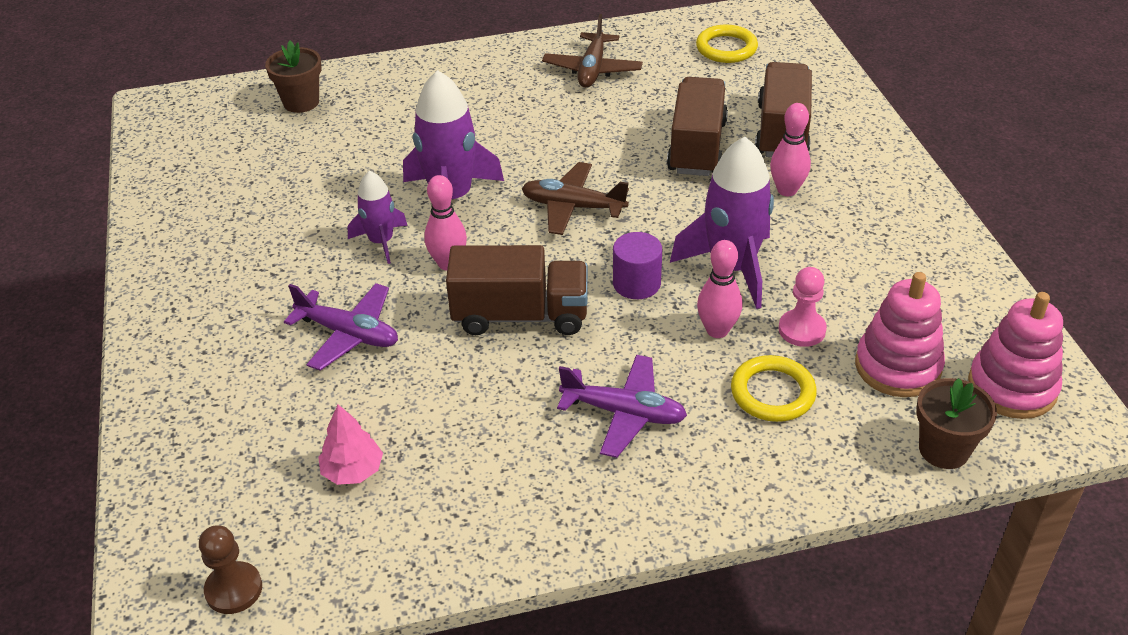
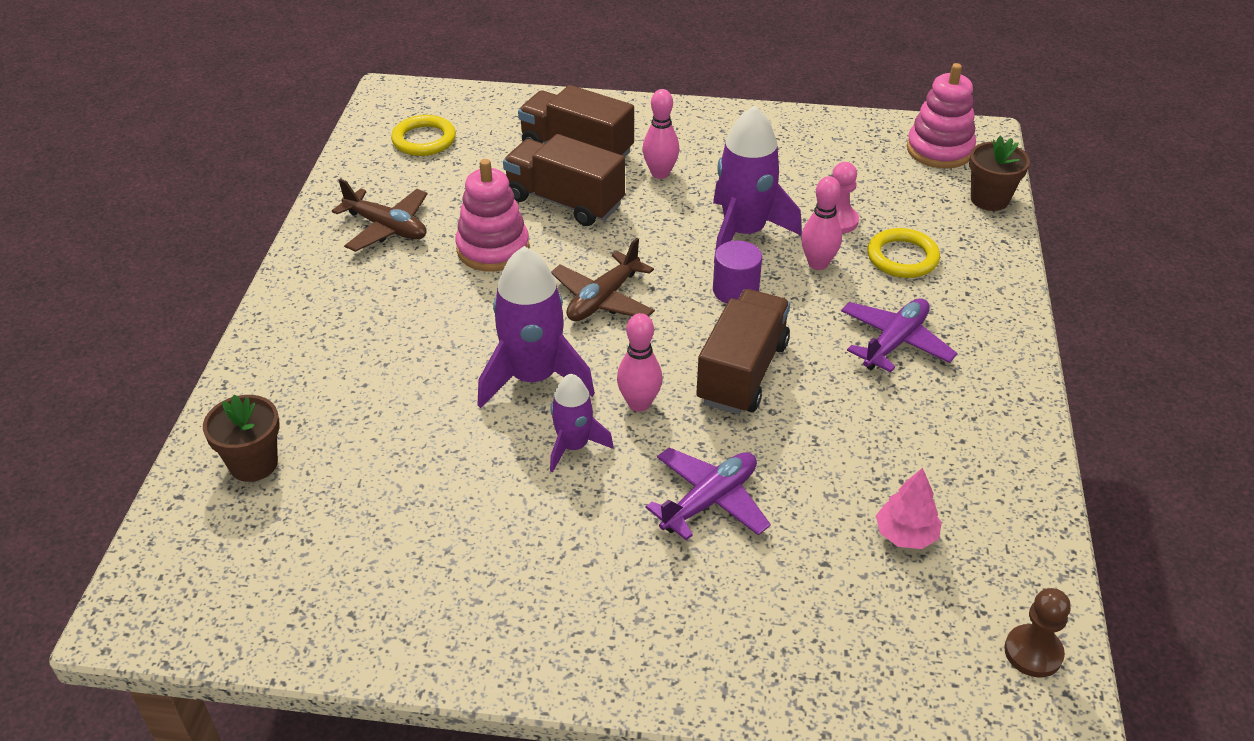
camera: 70 degrees left, 0 degrees up
(897, 366) = (898, 190): pink stacking toy -> pink stacking toy (493, 249)

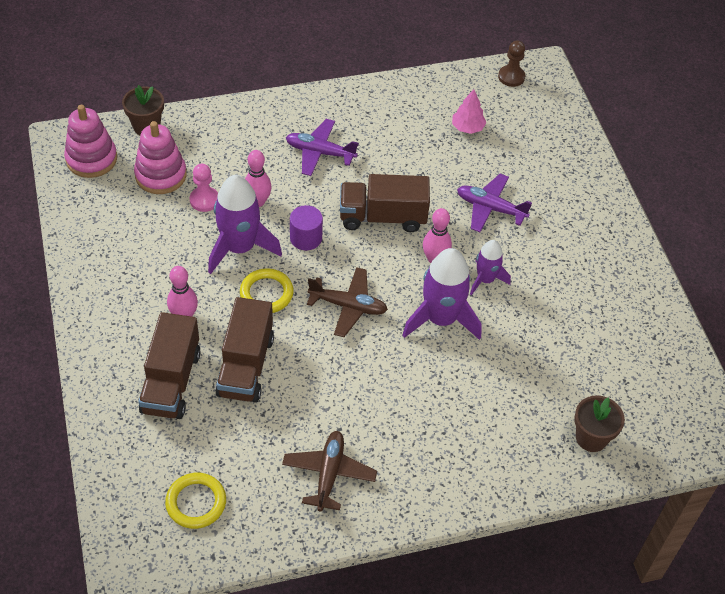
camera: 115 degrees left, 10 degrees up
(493, 249) = (323, 391): pink stacking toy -> pink stacking toy (161, 175)
(902, 257) = (232, 161): yellow ring -> yellow ring (266, 293)

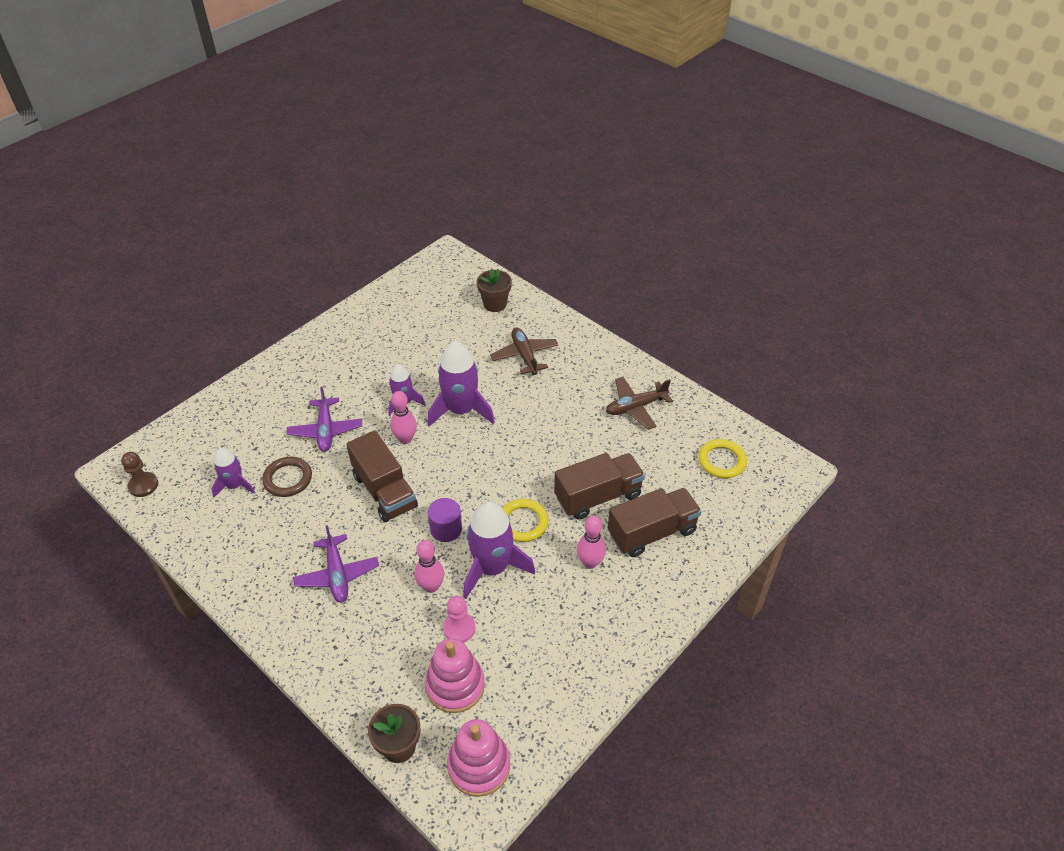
camera: 120 degrees left, 5 degrees down
(348, 306) = (493, 466): brown plane -> brown plane (524, 356)
(449, 162) = (288, 479): none -> brown ring
(467, 127) = (234, 486): pink tree -> purple rocket

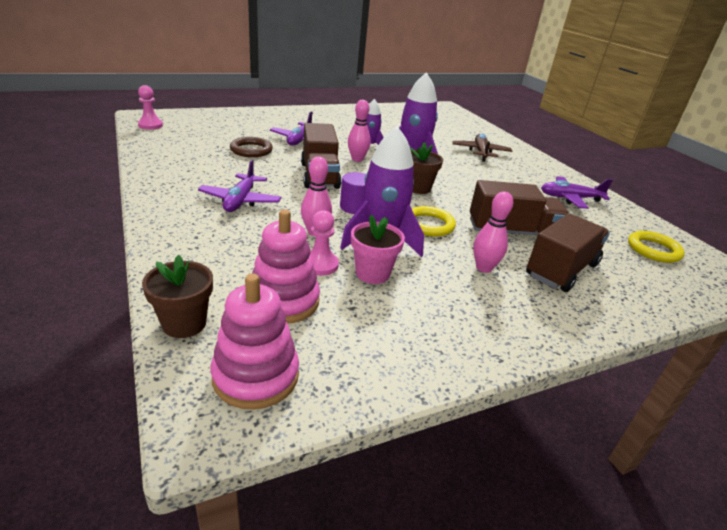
camera: 20 degrees right, 15 degrees down
(143, 485) = (150, 125): brown pawn -> pink pawn
(234, 486) = (210, 142): purple rocket -> none
(495, 304) = (469, 129): brown flower pot -> brown flower pot (418, 188)
(505, 617) = (372, 273): none -> pink flower pot
(635, 407) = (570, 198): brown plane -> purple plane
(652, 532) = (561, 270): brown truck -> brown truck turned 45 degrees counterclockwise

